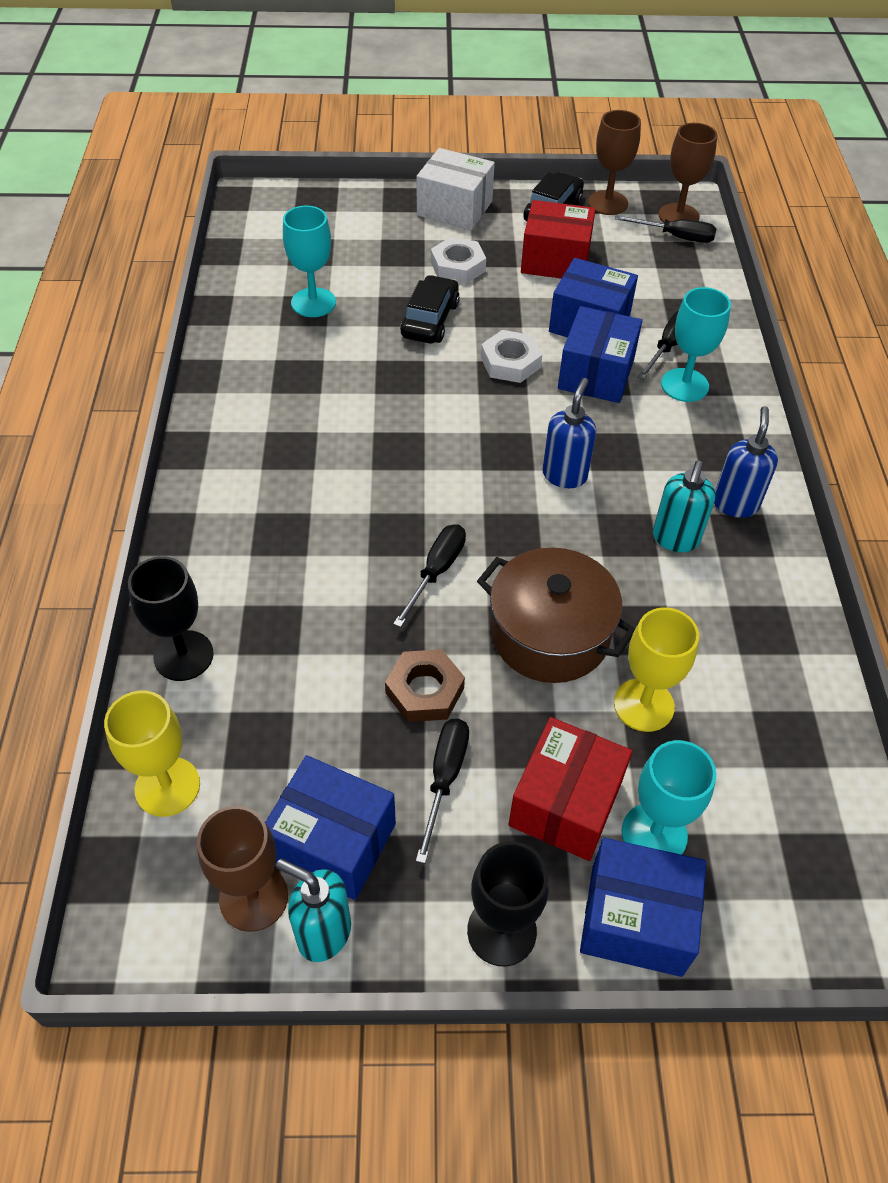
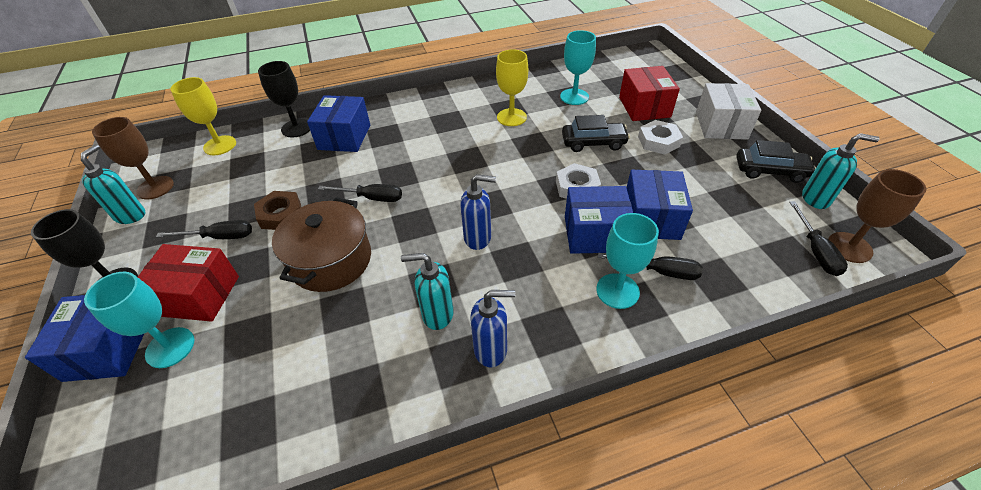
camera: 75 degrees right, 5 degrees down
(333, 841) = (183, 205): blue box -> blue box (344, 137)
(555, 260) = (710, 185): red box -> red box (644, 107)
(607, 203) = (816, 199): brown goblet -> turquoise soap dispenser
(643, 705) = (276, 322): yellow goblet -> yellow goblet (511, 117)

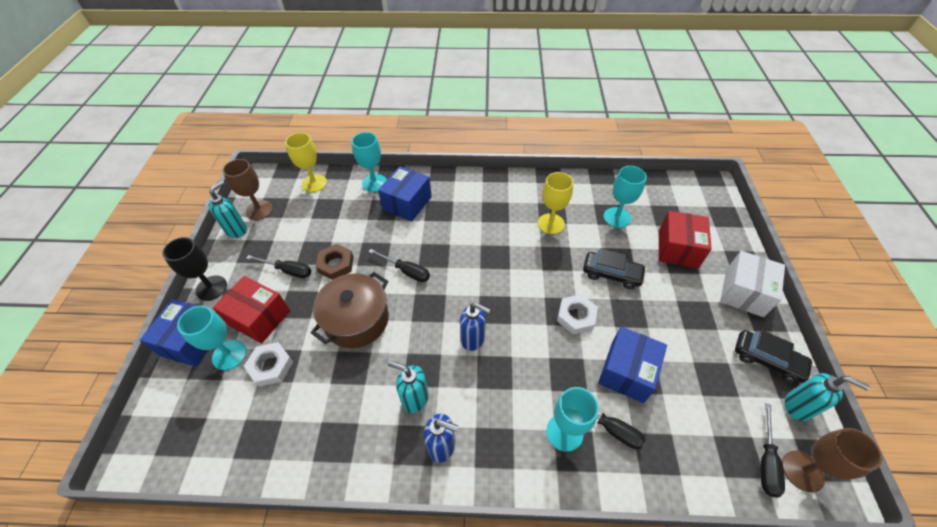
camera: 20 degrees right, 5 degrees up
(296, 128) = (374, 183): black goblet -> turquoise goblet
(595, 234) = (570, 369): blue box -> none
(658, 141) = (673, 291): white nut -> white nut (271, 366)

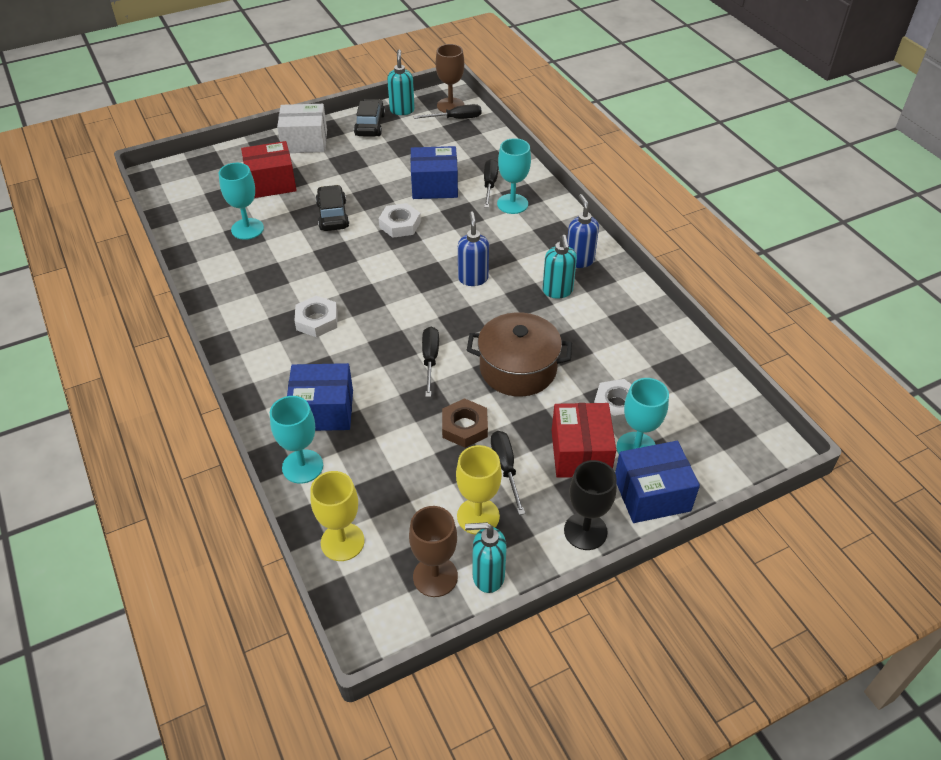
camera: 120 degrees left, 5 degrees down
(488, 225) = (317, 320): none -> white nut
(551, 224) = (285, 273): yellow goblet -> yellow goblet (478, 516)

